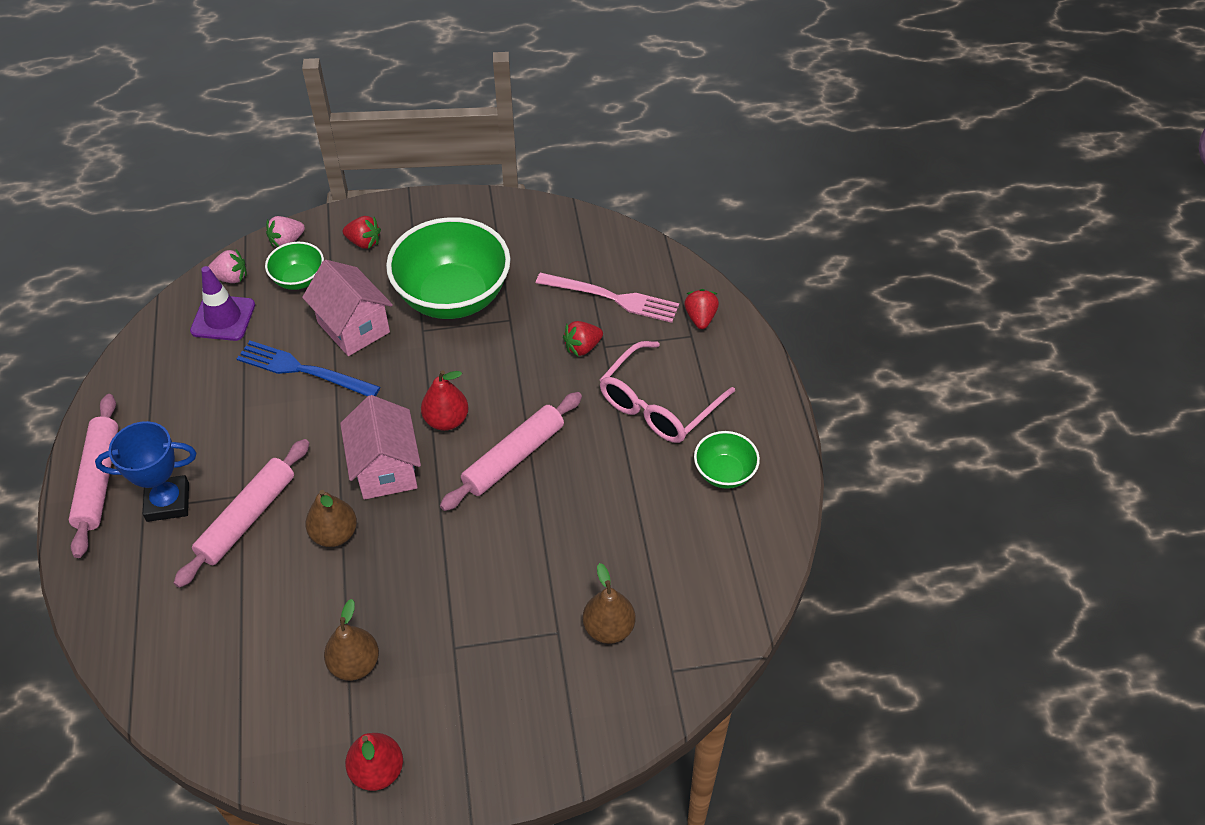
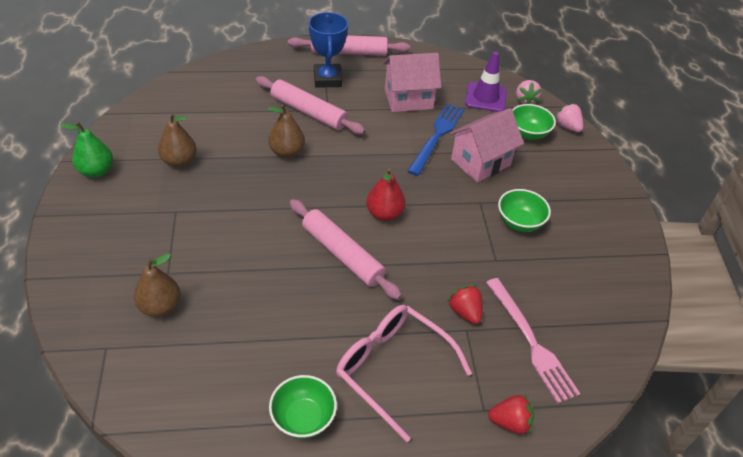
camera: 90 degrees right, 5 degrees down
(364, 242) = (574, 169): red strawberry -> none
(377, 771) = (96, 171): red pear -> green pear
(386, 469) = (340, 178): pink house -> pink house (408, 99)
(453, 297) = (519, 222): green bowl -> green bowl, size x0.49
(611, 298) = (530, 341): pink fork -> pink fork turned 45 degrees counterclockwise

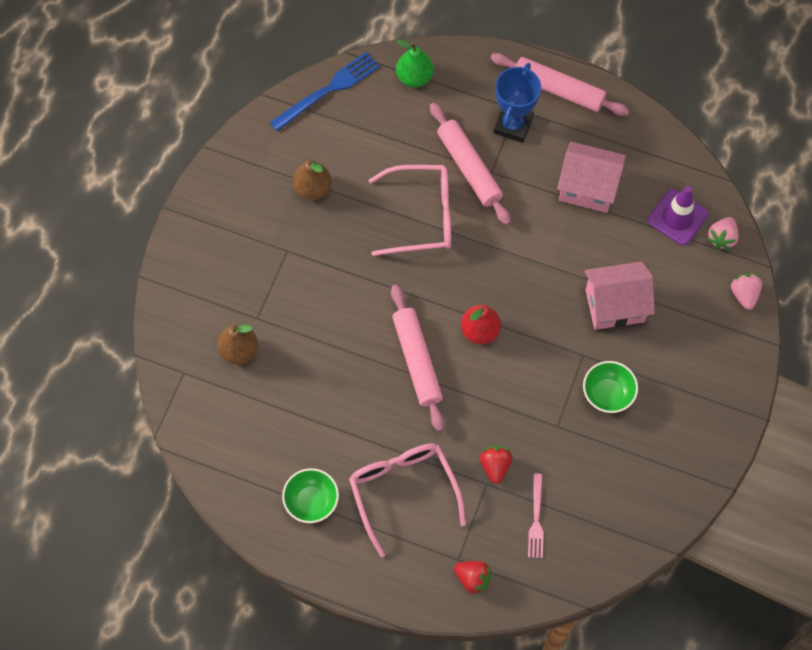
camera: 30 degrees right, 20 degrees up
(96, 171) = (232, 172): green pear -> green pear (414, 77)
(287, 152) = (422, 216): brown pear -> pink glasses
(437, 136) = (588, 253): blue fork -> blue fork (328, 90)
(528, 133) = (692, 287): green bowl -> none
(530, 341) = (536, 519): pink fork -> pink fork, size x0.61

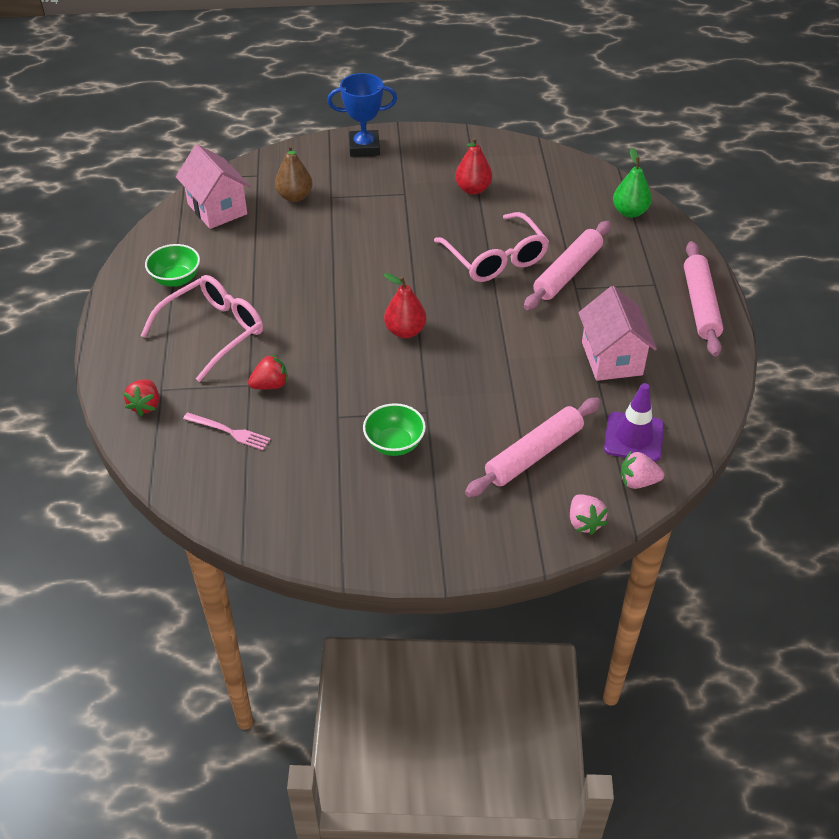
camera: 65 degrees right, 20 degrees down
(313, 189) = (473, 189): brown pear -> red pear
(328, 90) = (572, 169): blue fork -> none
(417, 361) = (348, 300): pink rolling pin -> pink rolling pin (533, 454)
(513, 125) = (636, 287): blue trophy -> blue trophy (364, 147)
(536, 519) = (229, 431): pink fork -> pink fork turned 135 degrees counterclockwise
(614, 306) = (497, 419): pink house -> pink house (217, 209)
(744, 294) = (584, 522): pink strawberry -> pink strawberry turned 105 degrees clockwise

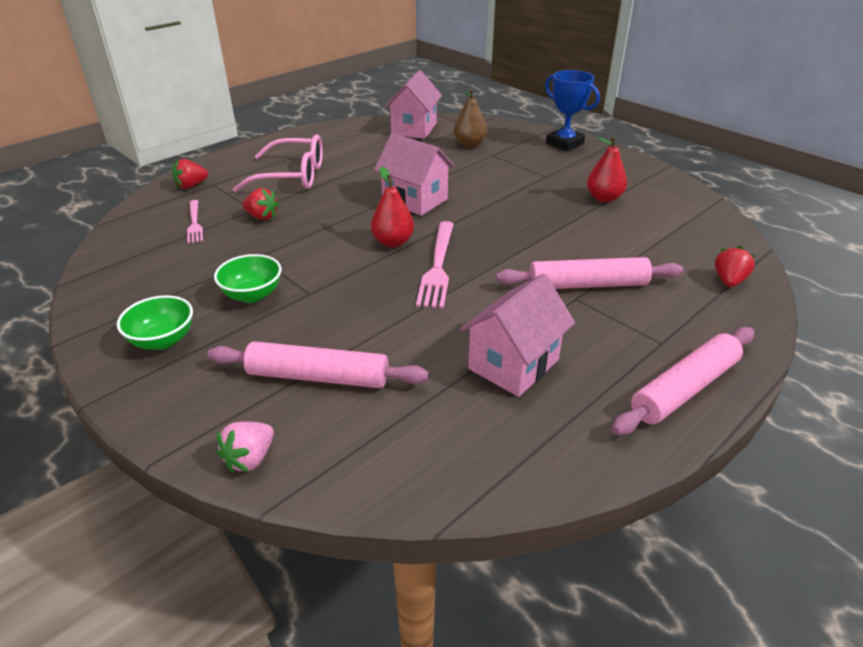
camera: 50 degrees right, 10 degrees down
(176, 279) = (327, 145): green bowl -> green bowl (163, 340)
(354, 284) = (415, 200): none -> pink house
(466, 327) = (438, 266): none -> pink fork
(495, 258) = (542, 243): pink glasses -> none
(629, 212) = (729, 281): green pear -> red strawberry
(633, 437) = (417, 435): purple traffic cone -> none
(638, 481) = (351, 472): pink strawberry -> none

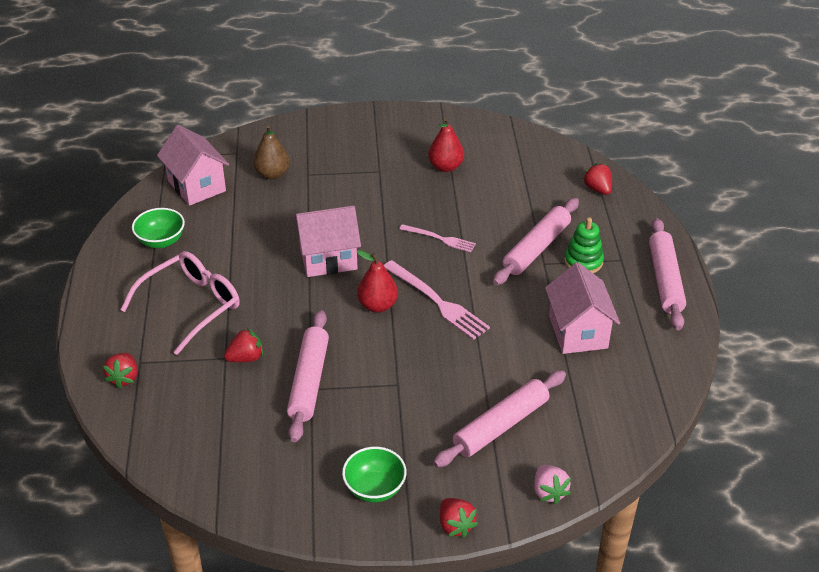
camera: 50 degrees left, 5 degrees up
(148, 413) = (455, 525): none -> red strawberry
(194, 223) = (205, 403): pink fork -> pink fork (439, 239)
(252, 295) = (365, 415): green bowl -> green bowl (161, 241)
(265, 252) = (309, 381): none -> pink rolling pin
(564, 143) = (340, 126): blue trophy -> none
(617, 320) = (583, 261): none -> green stacking toy

